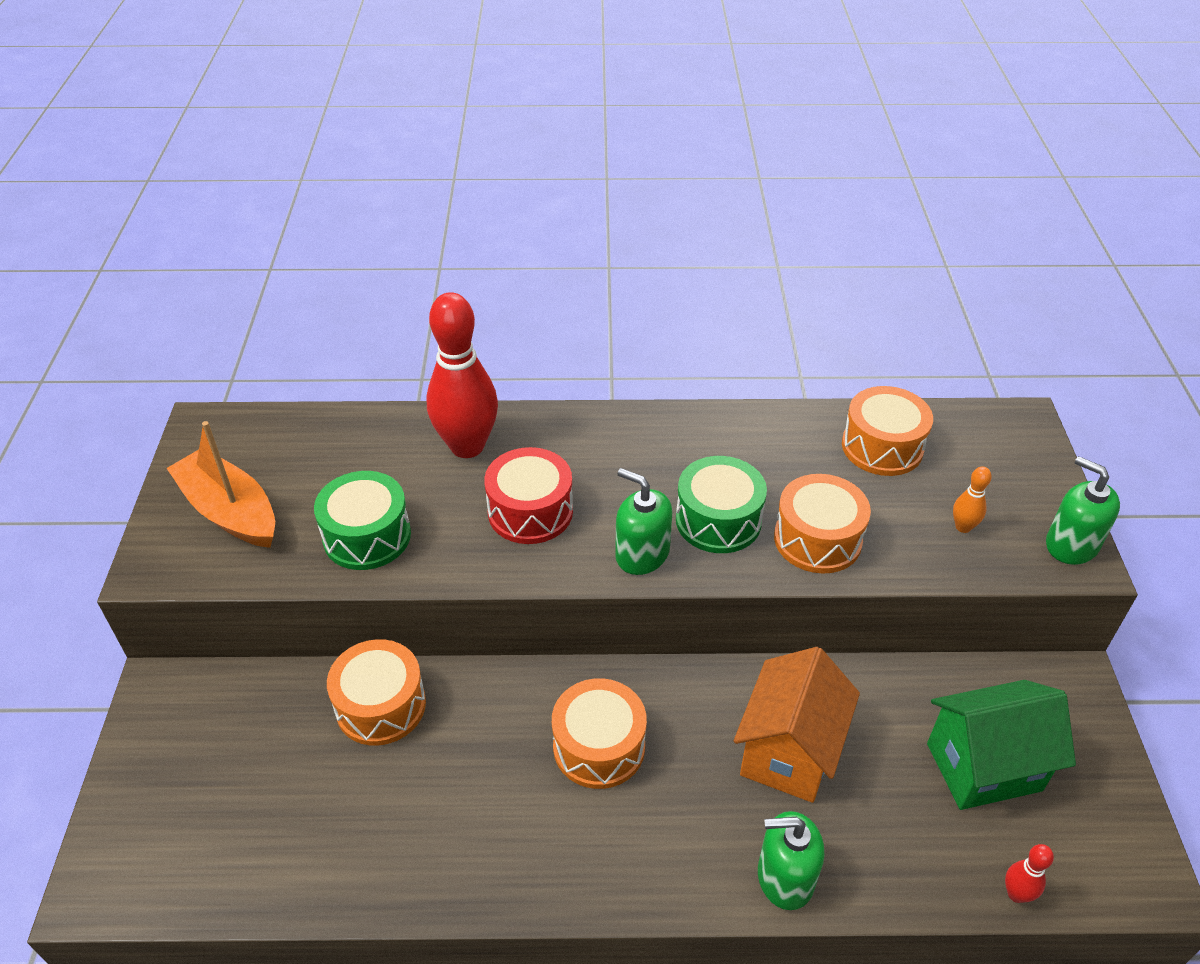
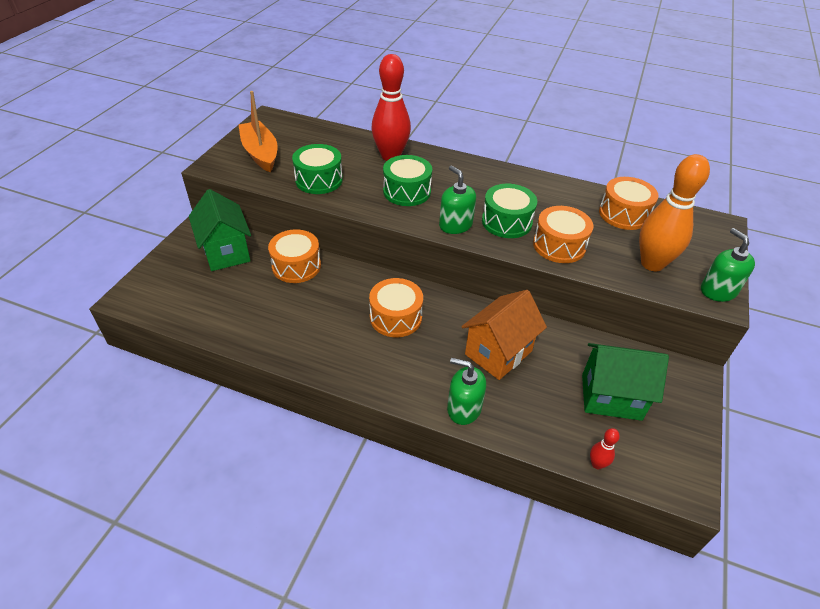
camera: 20 degrees right, 0 degrees up
(237, 722) = (226, 252): none -> green house
(530, 511) = (407, 191): red drum -> green drum
(963, 527) = (652, 263): orange bowling pin -> orange bowling pin, size x2.38

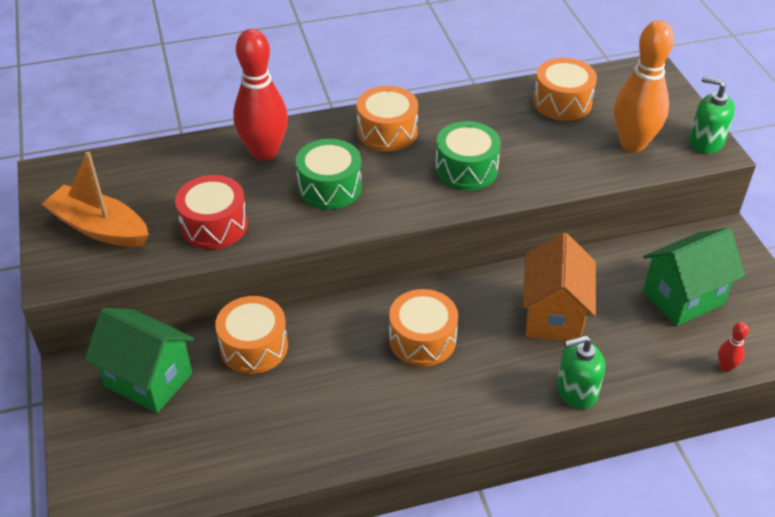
camera: 35 degrees left, 0 degrees up
(319, 180) = (214, 225): green drum -> red drum
(455, 225) = (421, 200): green soap dispenser -> none
(559, 245) = (538, 169): orange drum -> orange drum (387, 132)

